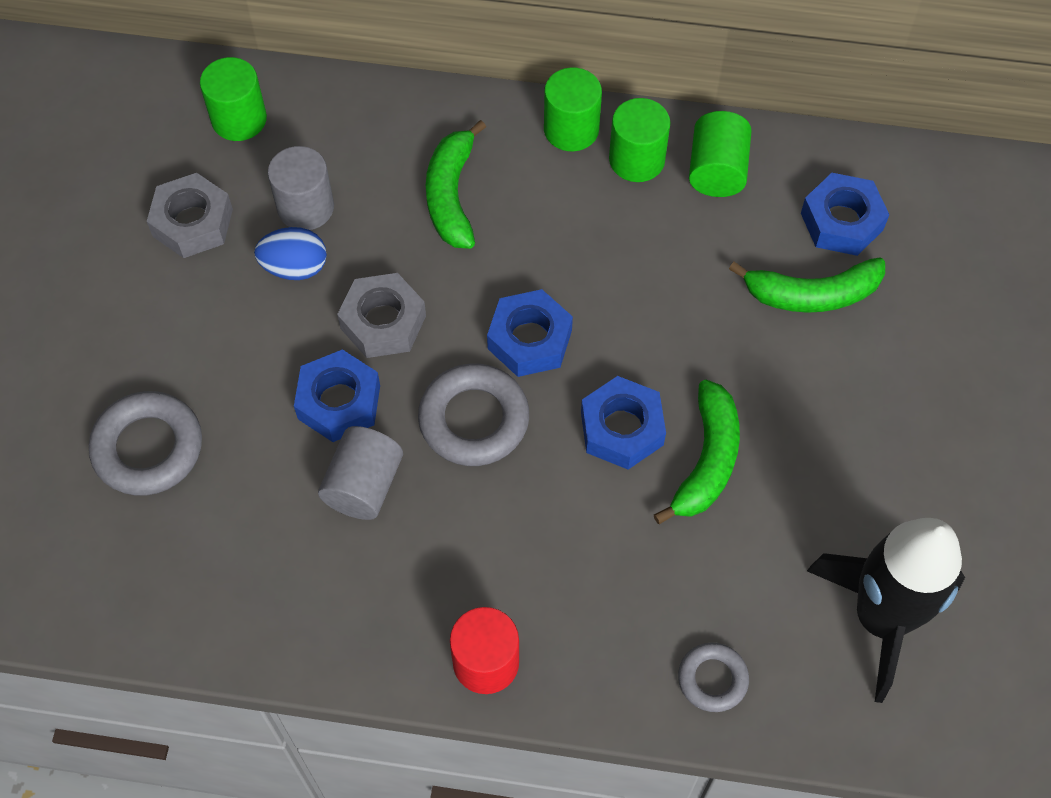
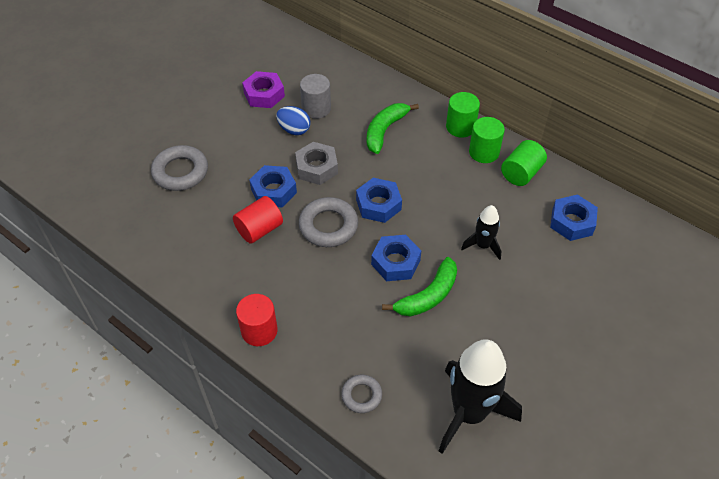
camera: 30 degrees right, 10 degrees down
(193, 222) = (264, 94): grey nut -> purple nut
(239, 119) = (313, 64): green cylinder -> none
(364, 485) = (259, 229): grey cylinder -> red cylinder
(735, 330) = (483, 245): none -> black rocket
(811, 294) = (533, 247): green banana -> none

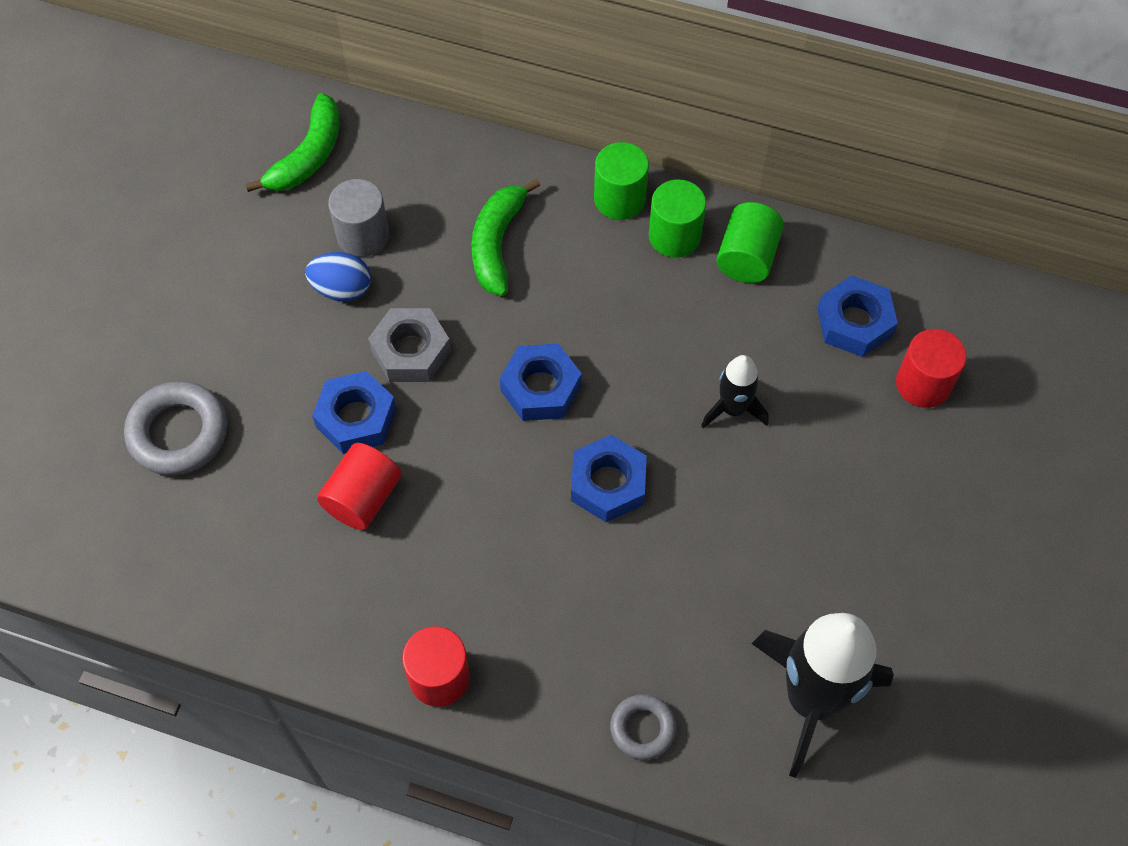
camera: 20 degrees left, 10 degrees up
(264, 94) = (259, 234): purple nut -> none
(328, 226) = (474, 454): grey ring -> none
(428, 296) = (680, 526): green banana -> green banana (308, 156)
(602, 265) = (923, 384): none -> red cylinder

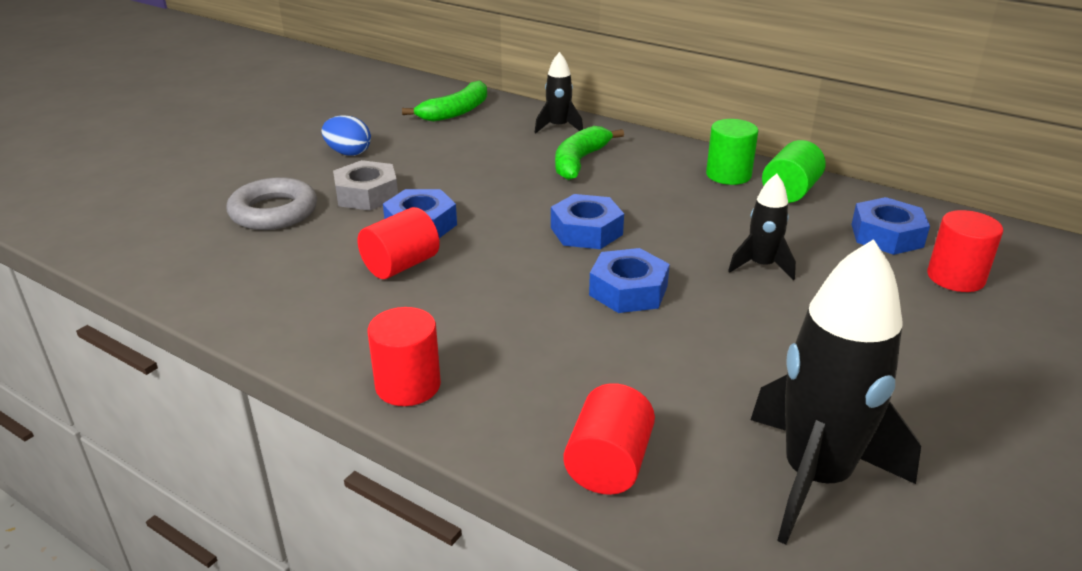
camera: 15 degrees right, 30 degrees down
(342, 289) = (446, 166): blue egg -> blue egg (348, 153)
(363, 235) = (476, 146): grey cylinder -> none
(411, 351) = (485, 199): grey nut -> grey nut (366, 194)
(450, 167) = (558, 127): none -> black rocket
(619, 199) = (687, 154): green cylinder -> none
(642, 728) = (608, 464): grey ring -> red cylinder

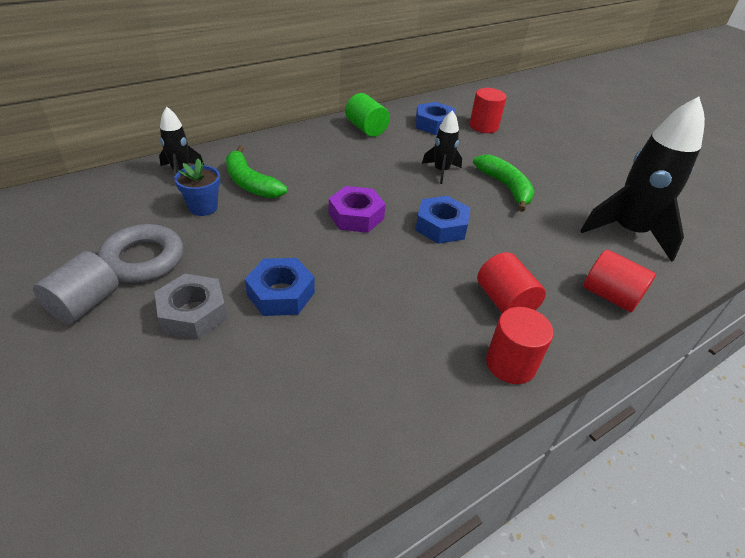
camera: 70 degrees left, 10 degrees up
(274, 212) = (165, 393): grey ring -> grey ring (143, 259)
(348, 153) = (85, 304): blue egg -> grey cylinder
(401, 265) = (341, 324): red cylinder -> red cylinder (505, 302)
(456, 112) = (79, 211): green banana -> green banana (505, 187)
(513, 154) = (203, 207): none -> blue flower pot
(586, 231) = (356, 216): blue nut -> purple nut
(728, 175) = (327, 138): green cylinder -> none

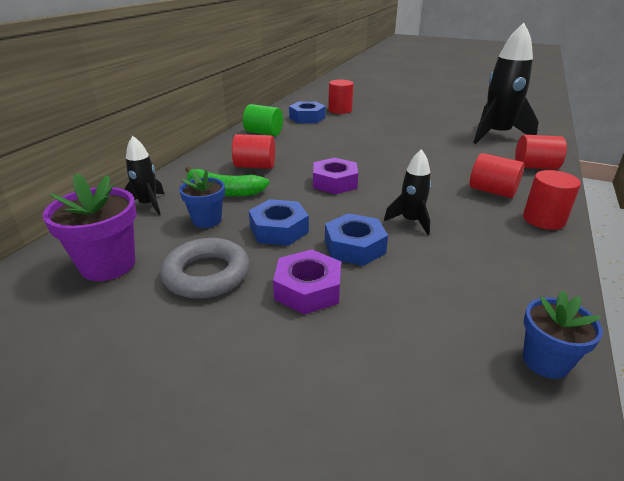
camera: 30 degrees left, 10 degrees down
(85, 304) = (199, 330): grey cylinder -> none
(95, 216) = (108, 265): none -> purple flower pot
(193, 313) = (308, 289): grey nut -> purple nut
(281, 495) = (545, 361): none -> blue flower pot
(309, 166) = (255, 166): none -> red cylinder
(441, 171) = (351, 140): black rocket -> black rocket (410, 221)
(441, 226) = (397, 168): blue nut -> blue nut (279, 230)
(505, 187) = (402, 136): green banana -> none

